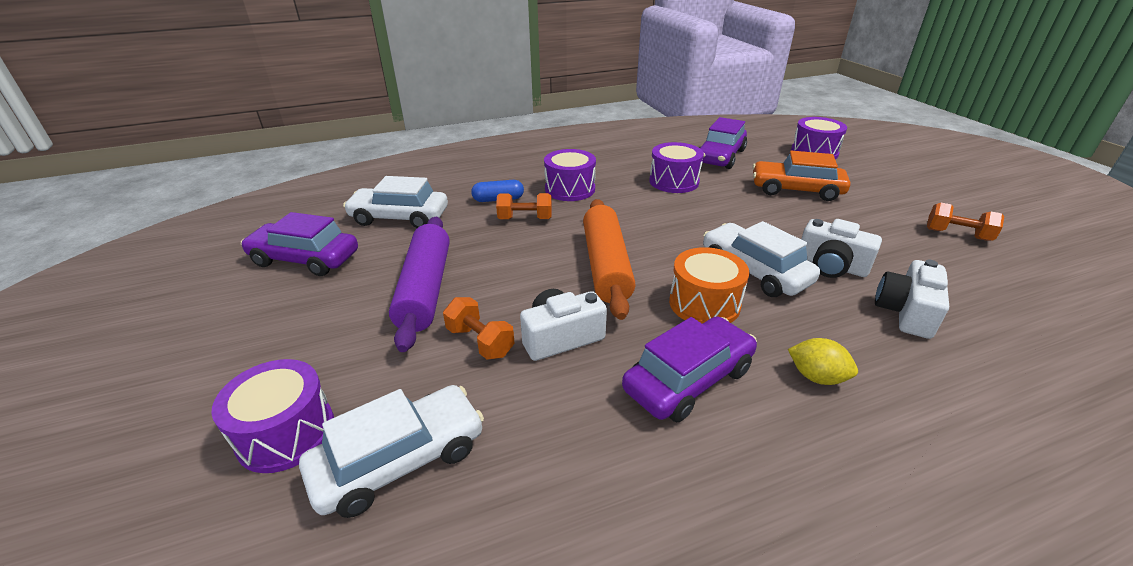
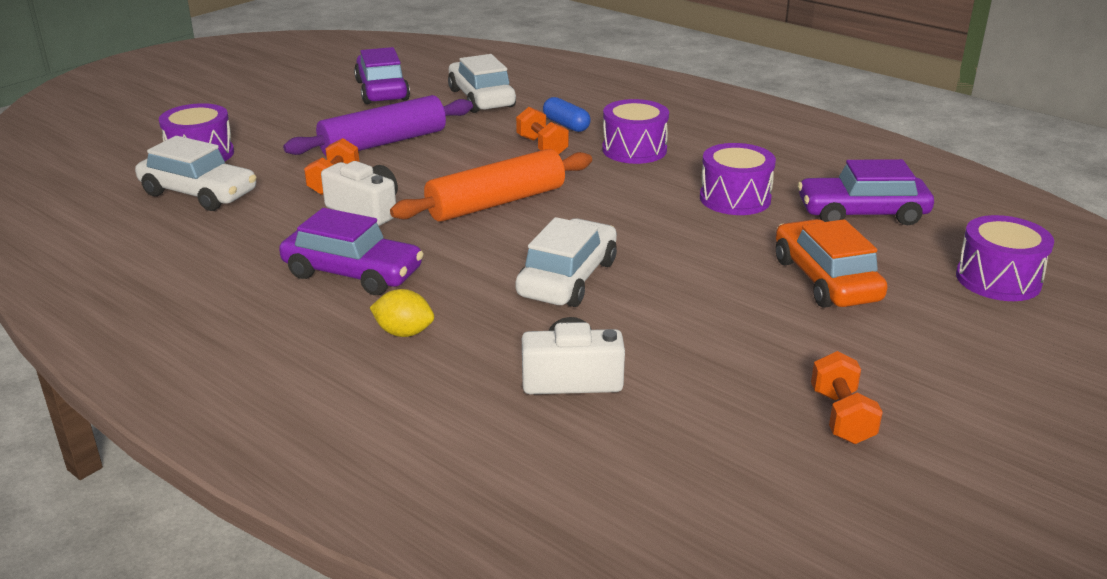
camera: 60 degrees right, 5 degrees down
(704, 303) = (476, 261): orange drum -> none
(816, 377) = (404, 332): yellow lemon -> yellow lemon turned 75 degrees counterclockwise
(831, 266) = (631, 323): white camera -> none

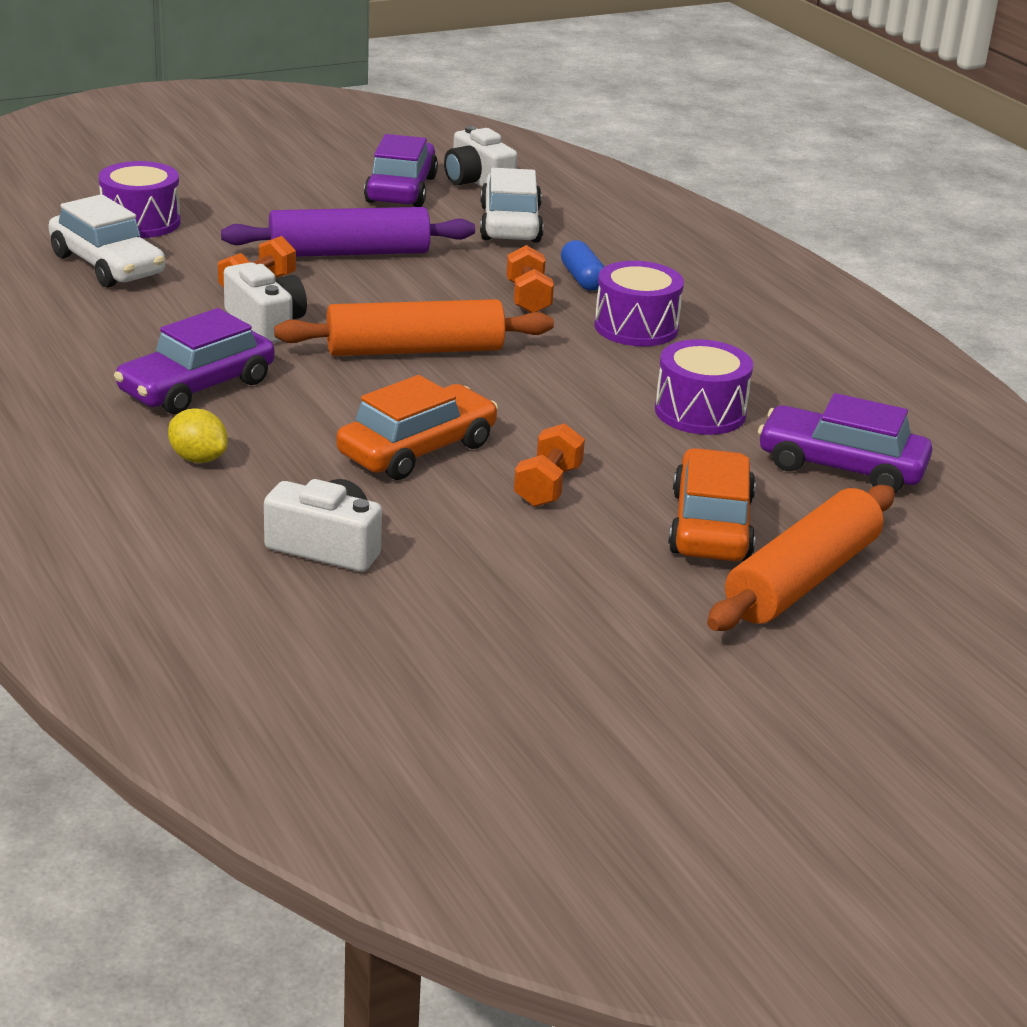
camera: 20 degrees right, 0 degrees up
(353, 273) = (197, 387): purple car -> purple car turned 90 degrees clockwise
(431, 74) = (477, 181): none -> white camera
(568, 278) = (417, 450): white car -> orange car
(841, 416) = (574, 660): orange dumbbell -> orange dumbbell (547, 486)
(923, 302) = (801, 579): none -> orange rolling pin
(998, 279) = (925, 580): purple drum -> none

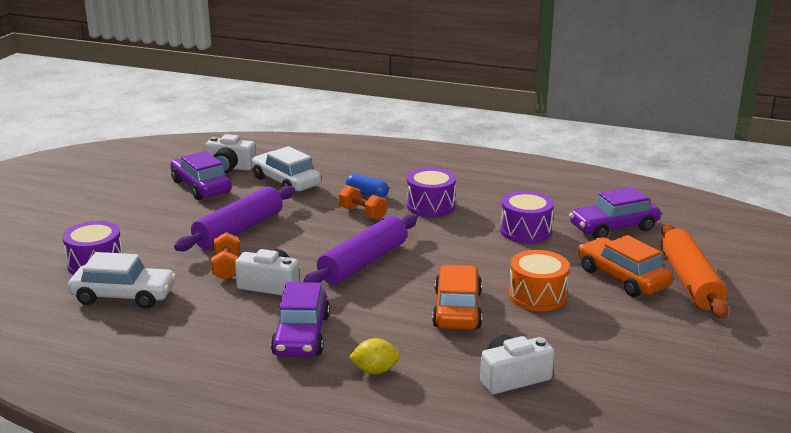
camera: 40 degrees left, 5 degrees down
(415, 350) = (363, 262): orange rolling pin -> purple rolling pin
(547, 486) = (537, 296): orange dumbbell -> orange drum

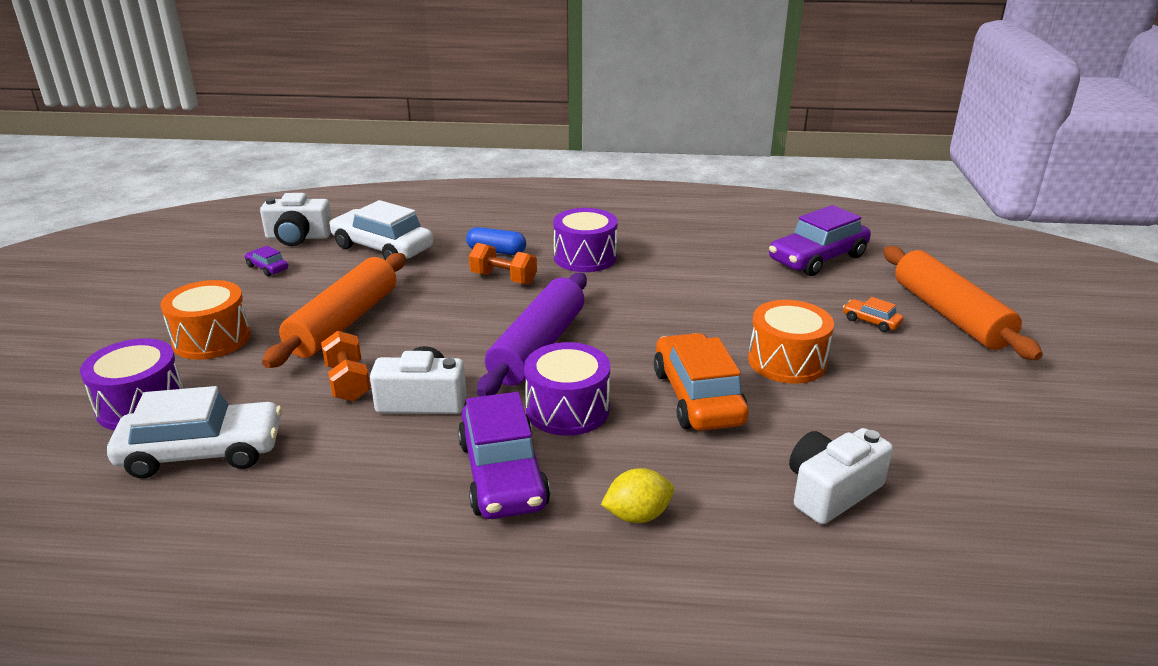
camera: 15 degrees left, 5 degrees up
(150, 229) = (212, 339): none -> orange drum
(201, 187) = (267, 268): purple car -> purple car, size x0.45
(239, 230) = (344, 322): purple rolling pin -> orange rolling pin
(525, 231) = (719, 276): purple drum -> purple drum (567, 409)
(622, 278) = (871, 321): orange car -> orange car, size x0.45

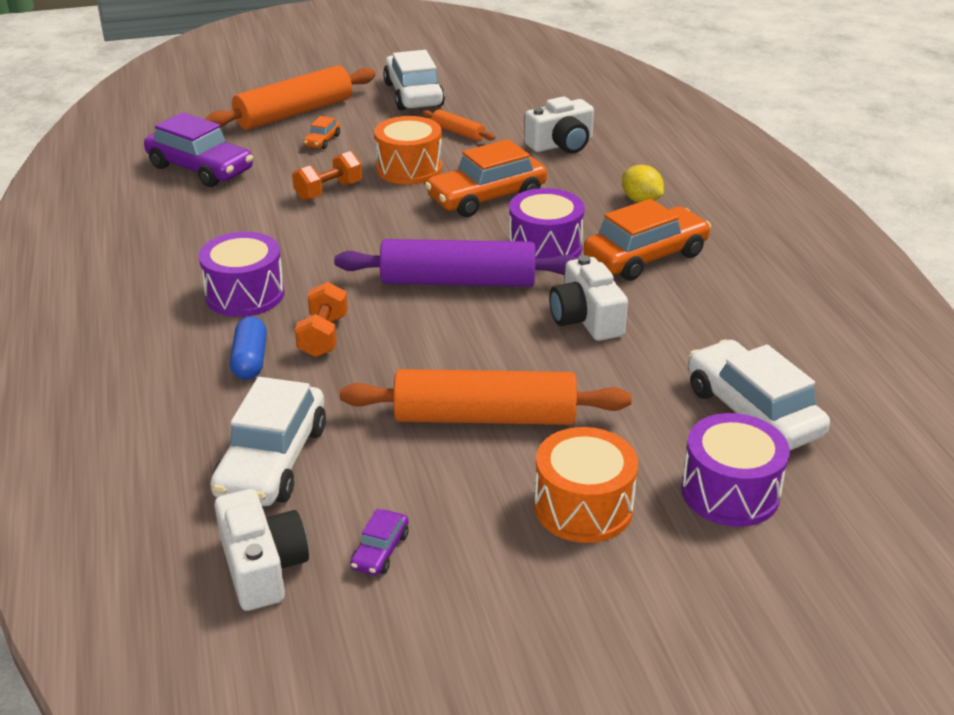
camera: 110 degrees left, 5 degrees up
(348, 382) = (591, 370): orange dumbbell -> orange dumbbell (328, 191)
(502, 474) = (645, 257): purple car -> orange car
(831, 491) = (561, 144): white camera -> white camera turned 60 degrees counterclockwise
(884, 413) = (458, 132): none -> orange rolling pin
(1014, 401) = (413, 95): none -> white car

